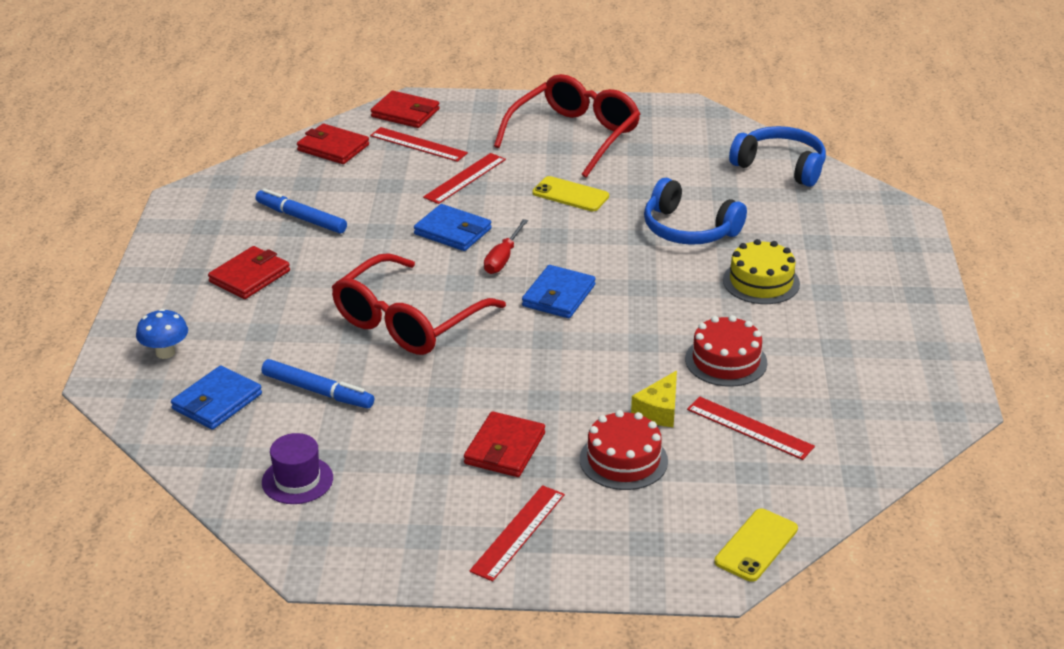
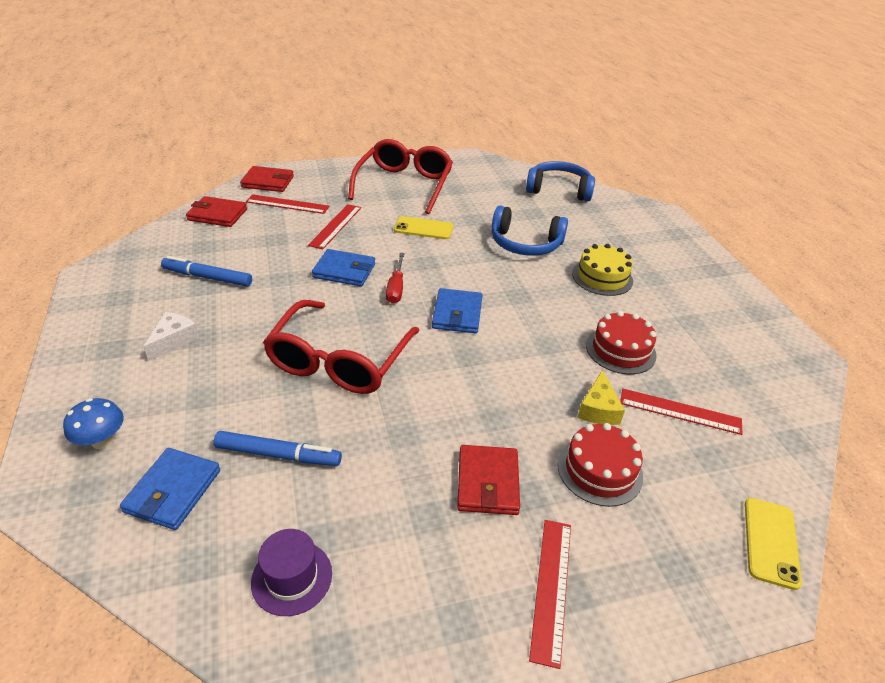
camera: 20 degrees left, 5 degrees up
(249, 276) = (173, 340): red wallet -> white cheese

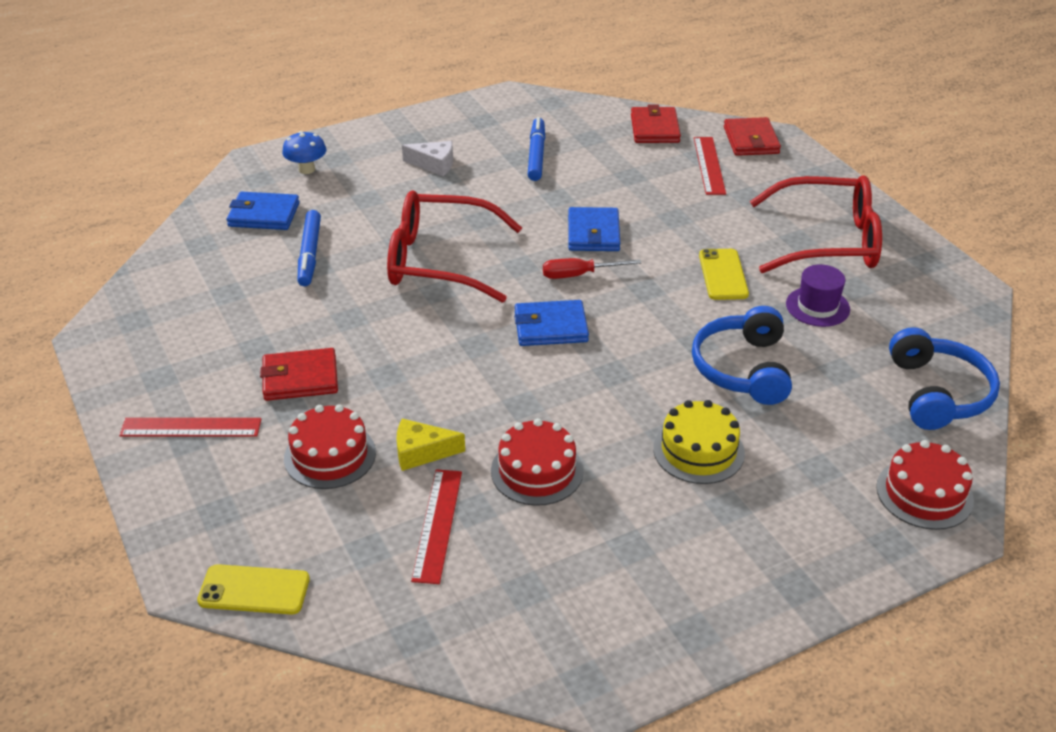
camera: 80 degrees right, 0 degrees up
(292, 577) = (192, 288): purple hat -> purple hat (817, 307)
(335, 226) = (683, 208): red ruler -> none
(639, 214) = (924, 493): none -> red cake

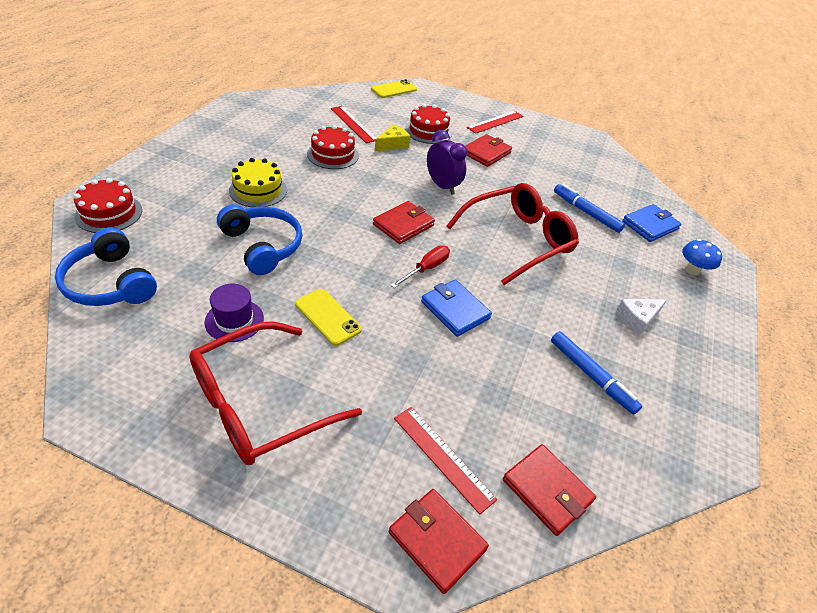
camera: 135 degrees right, 5 degrees up
(437, 355) = (442, 186): none -> purple clock
(550, 327) = (403, 225): blue wallet -> red wallet

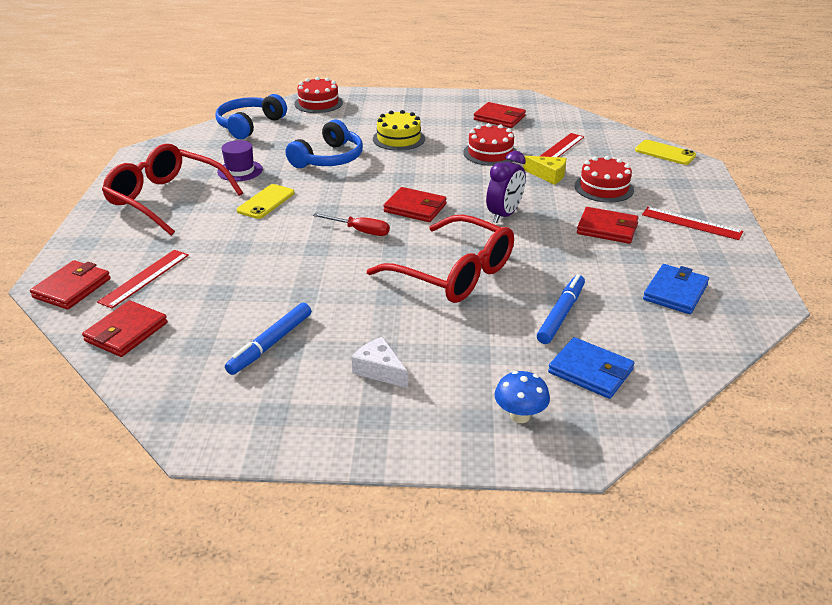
camera: 75 degrees right, 10 degrees down
(269, 126) = (499, 118): none -> red wallet
(455, 310) = (313, 255): blue wallet -> blue wallet (675, 292)

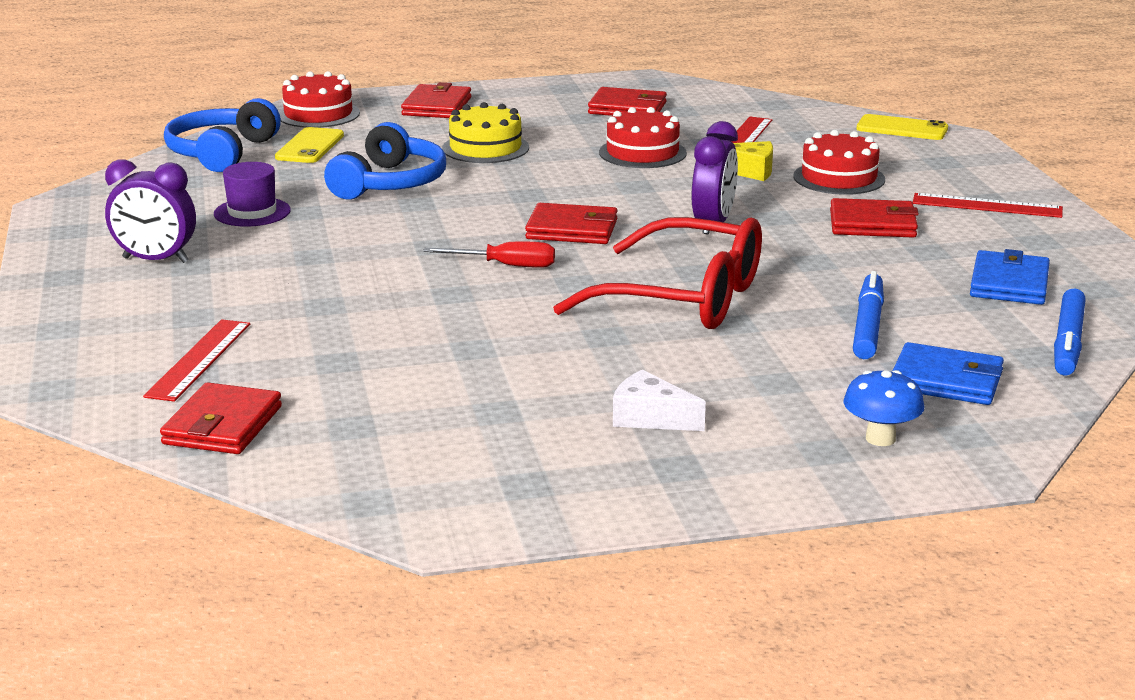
camera: 15 degrees left, 10 degrees down
(72, 288) = (85, 386): red wallet -> red wallet (436, 106)
(167, 199) = (155, 260): red glasses -> purple clock
(266, 202) = (327, 246): yellow phone -> yellow phone (310, 146)
(270, 344) = (465, 410): blue marker -> blue marker (1068, 342)

